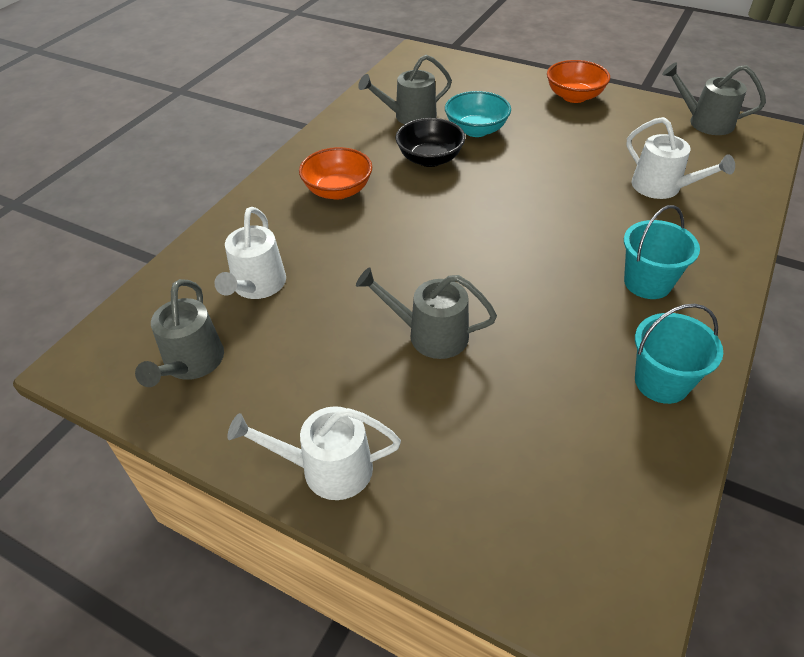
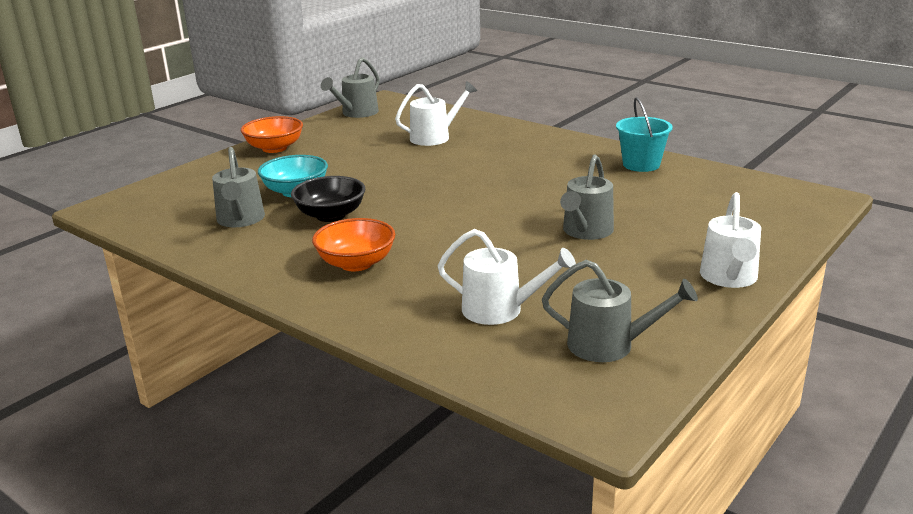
camera: 80 degrees left, 20 degrees down
(647, 283) = (544, 156): turquoise bucket -> none

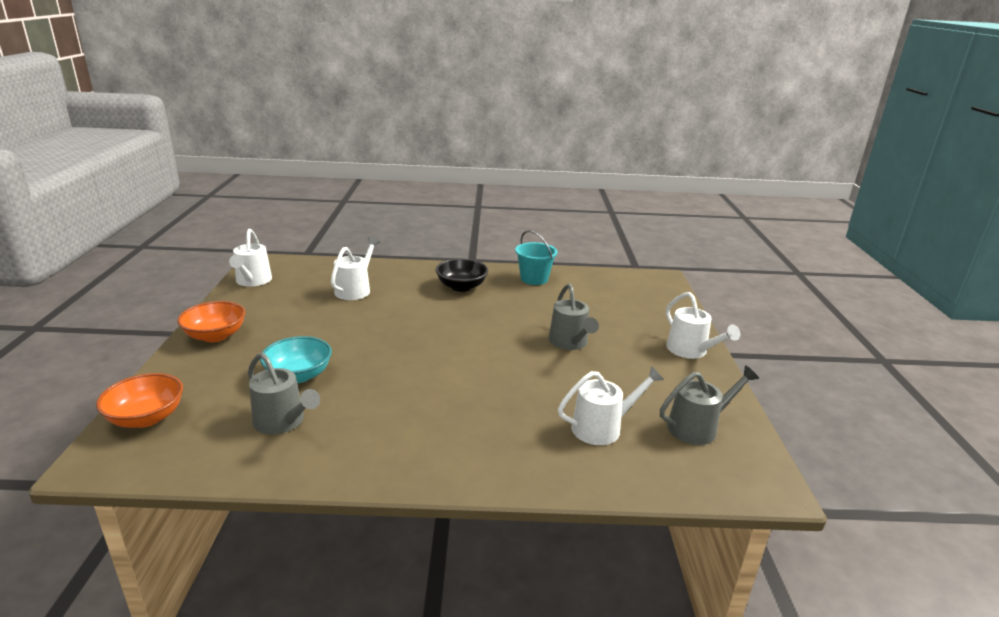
camera: 40 degrees left, 0 degrees up
(331, 215) = (364, 389): black bowl -> black bowl (461, 287)
(356, 263) = (448, 428): orange bowl -> orange bowl (146, 418)
(357, 113) = (252, 281): grey watering can -> white watering can

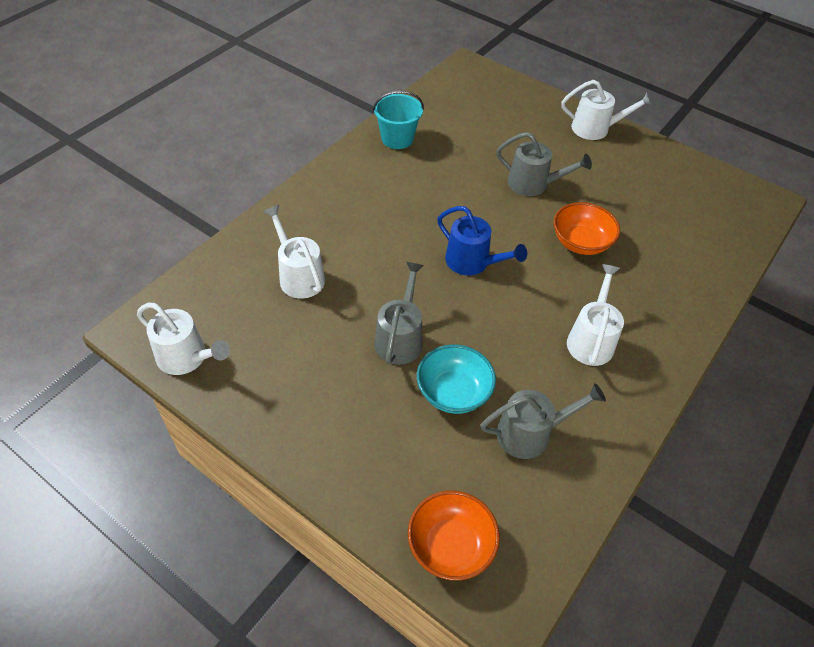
camera: 55 degrees left, 25 degrees up
(215, 336) = (309, 437): orange bowl -> orange bowl (581, 242)
(443, 343) = (472, 262): none -> blue watering can
(461, 287) = (368, 195): black bowl -> none
(602, 427) = (663, 237): white watering can -> white watering can (591, 340)
(697, 427) = (692, 190): grey watering can -> grey watering can (400, 338)

